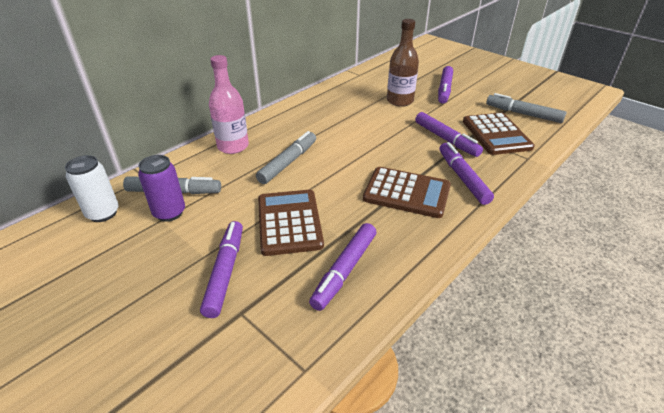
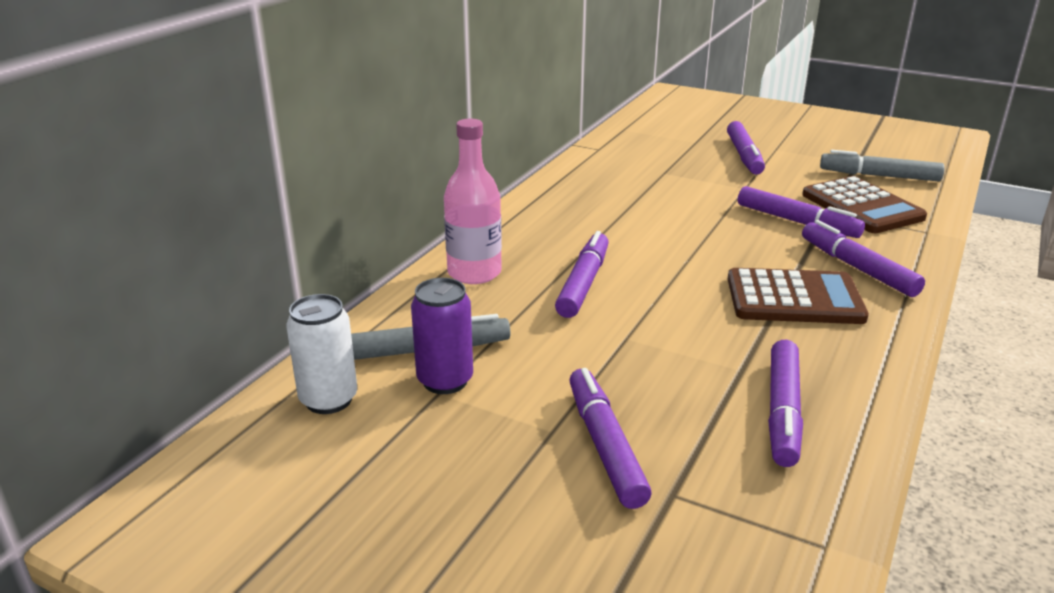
camera: 15 degrees left, 10 degrees down
(288, 162) = (583, 283): grey marker -> purple marker
(289, 222) = (650, 363): brown calculator -> none
(400, 101) = (689, 178): brown bottle -> none

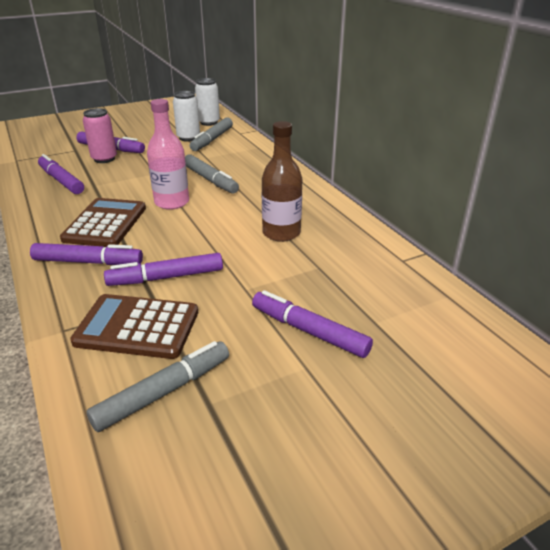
camera: 125 degrees right, 5 degrees up
(445, 381) = (188, 138): purple can -> white can
(474, 273) = (258, 162): pink bottle -> pink bottle (172, 202)
(583, 283) = (210, 180): purple marker -> grey marker
(638, 201) = (281, 233): none -> brown bottle
(654, 422) = (104, 159): none -> pink can
(794, 298) = (105, 223): brown calculator -> brown calculator turned 150 degrees clockwise

